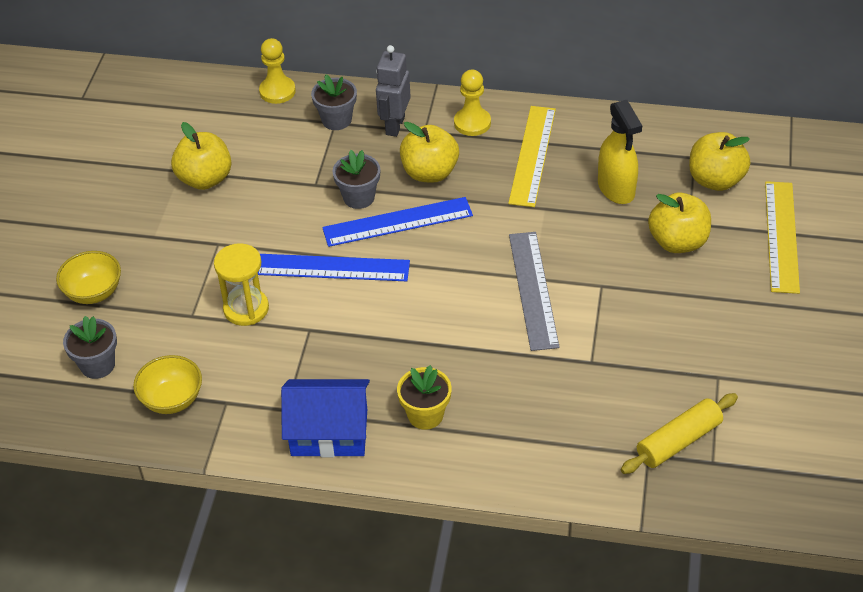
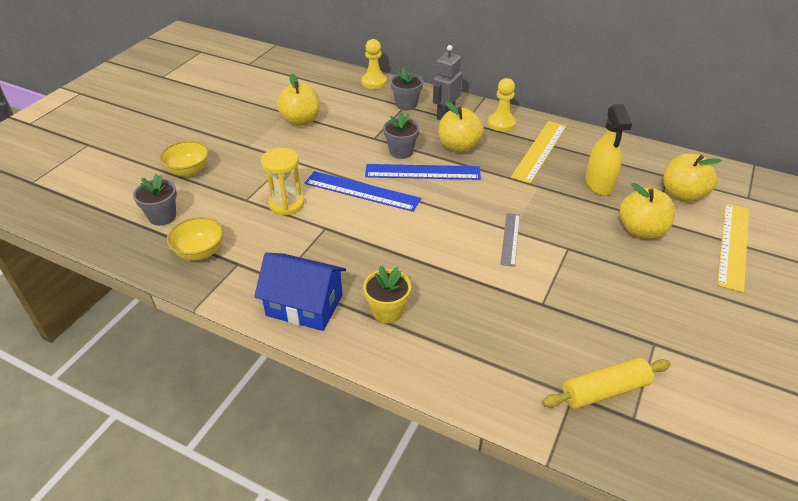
camera: 15 degrees right, 5 degrees down
(533, 290) = (510, 239): grey ruler -> grey ruler, size x0.60

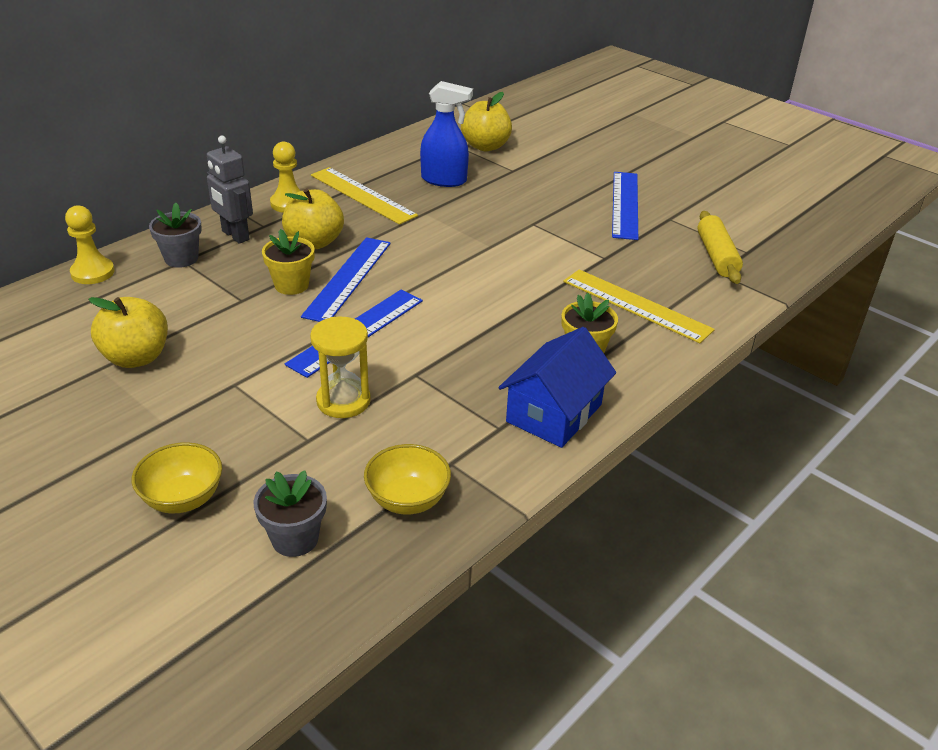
camera: 75 degrees left, 5 degrees down
(401, 151) = (291, 285): grey flower pot -> yellow flower pot
(510, 239) = (503, 251): grey ruler -> none
(599, 184) = (444, 180): yellow spray bottle -> blue spray bottle
(641, 231) = (526, 181): yellow apple -> none
(654, 305) = (625, 204): none -> blue ruler
(733, 245) = (566, 148): yellow ruler -> yellow ruler (636, 305)

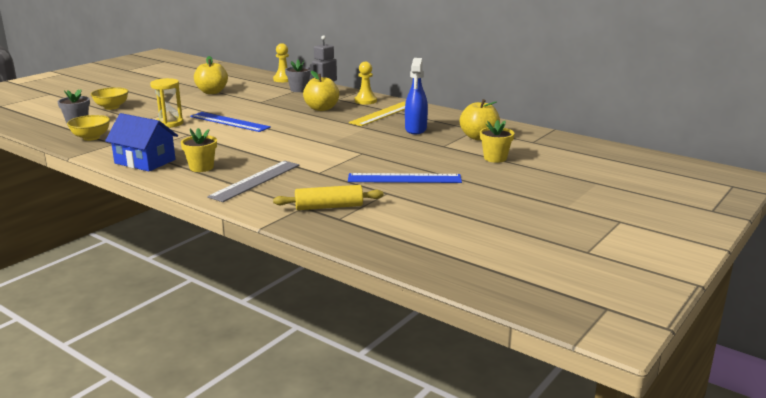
camera: 85 degrees right, 15 degrees down
(291, 285) = (275, 108): yellow flower pot -> yellow flower pot (495, 158)
(348, 278) = (283, 117): blue ruler -> none
(636, 305) = (255, 180): yellow ruler -> grey ruler

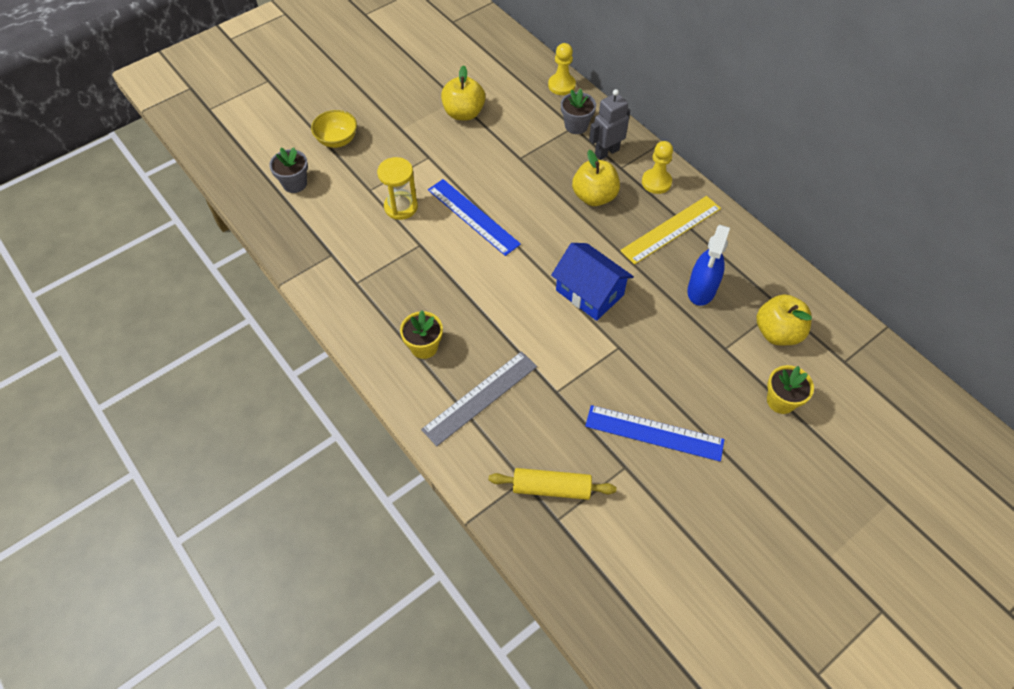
camera: 15 degrees right, 35 degrees up
(91, 138) = (308, 231): yellow bowl -> none
(145, 161) = (362, 315): blue house -> blue house (589, 292)

